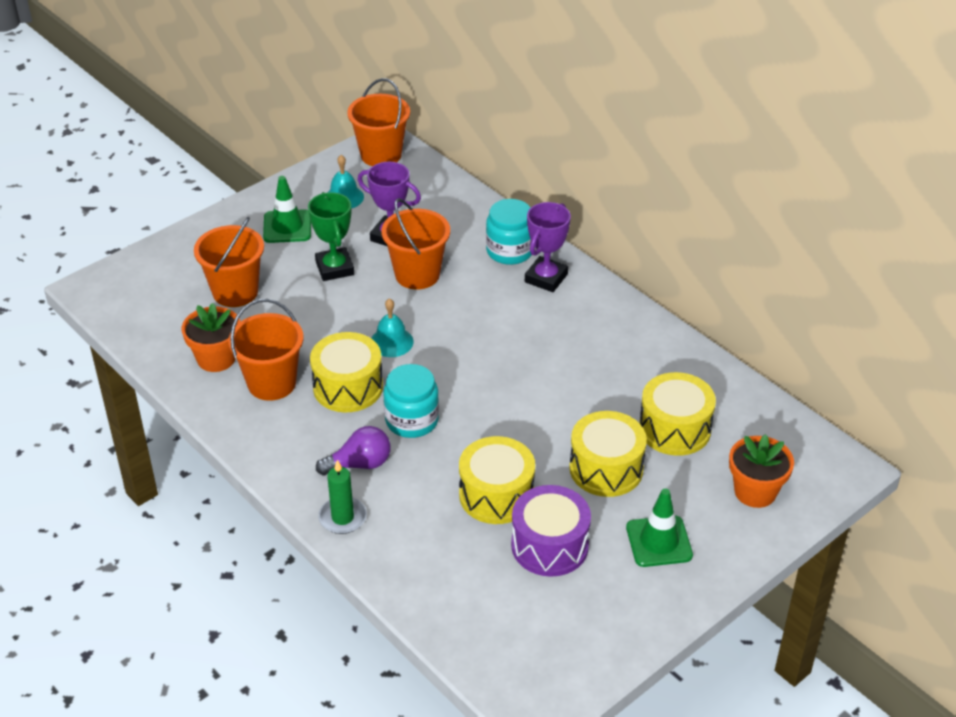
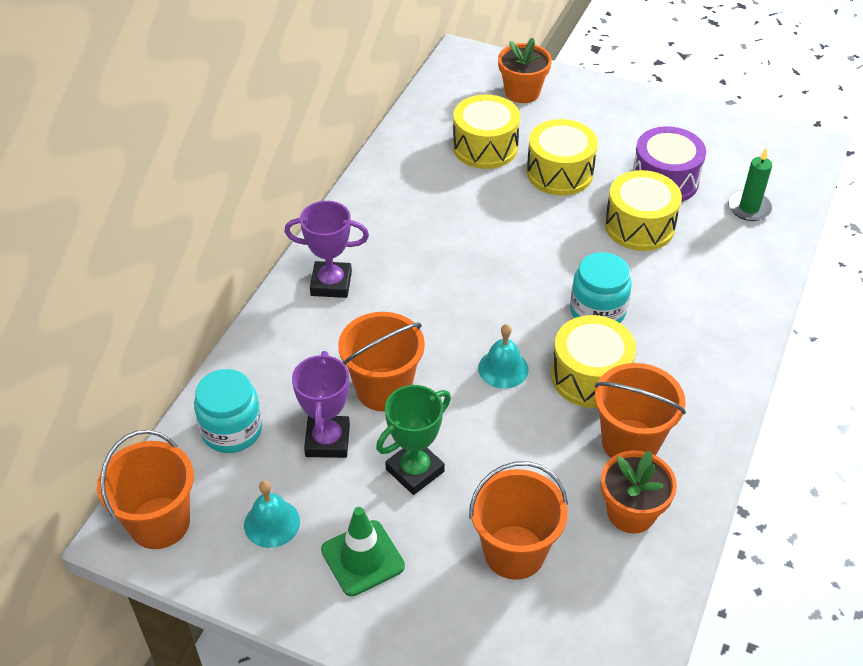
camera: 115 degrees left, 5 degrees up
(342, 517) = (745, 312): green candle -> green candle (749, 208)
(359, 464) = (678, 326): purple light bulb -> none
(510, 251) = (300, 326): turquoise jar -> turquoise jar (232, 430)
(659, 541) = (612, 126): green traffic cone -> none

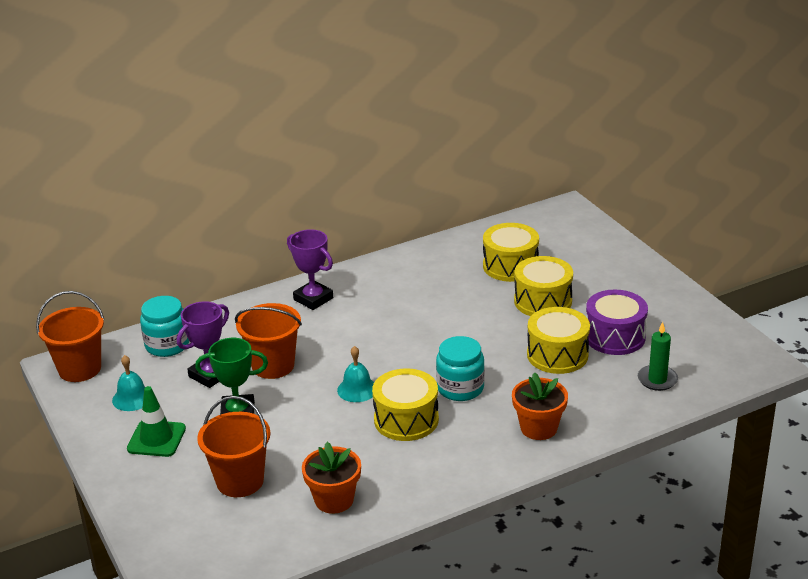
camera: 40 degrees right, 15 degrees down
(522, 92) = (581, 244): orange flower pot -> orange flower pot (538, 428)
(630, 442) = (383, 465): orange bucket -> none

